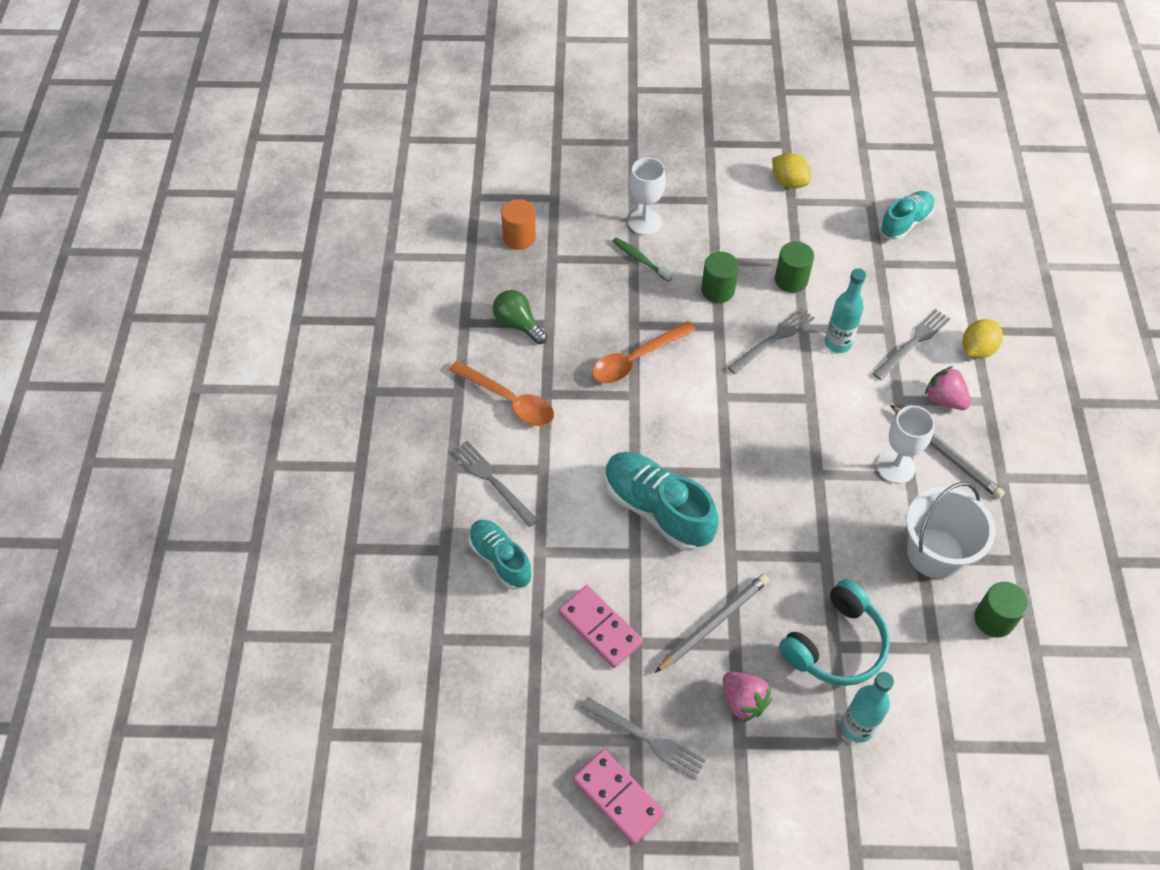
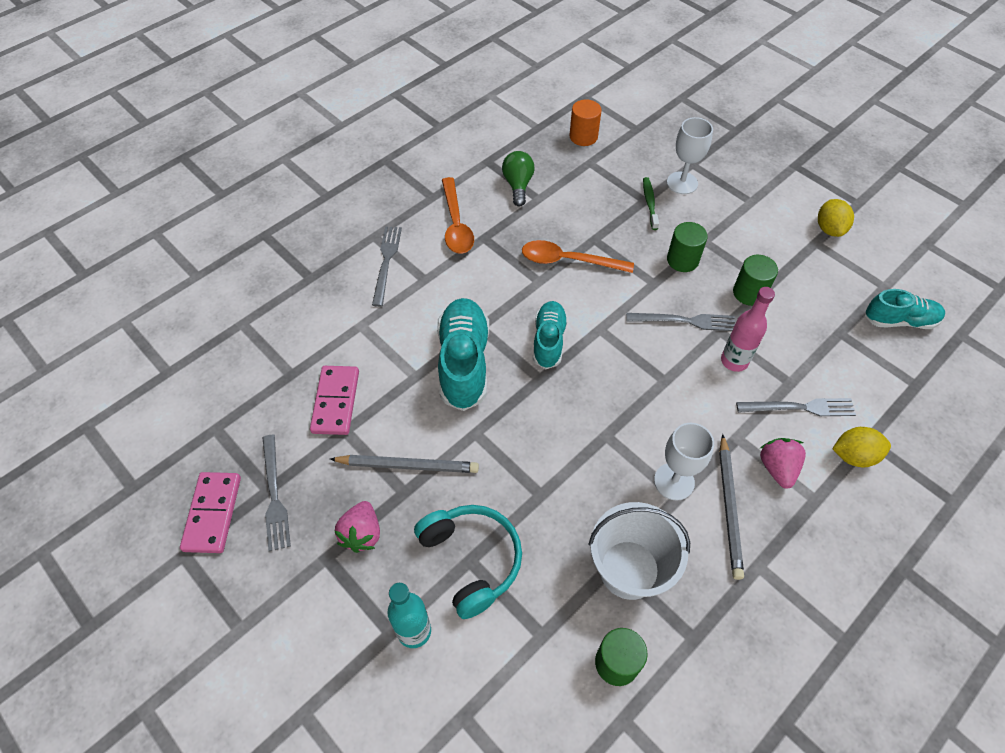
camera: 45 degrees right, 0 degrees up
(500, 559) = (333, 310): turquoise shoe -> turquoise shoe (549, 341)
(835, 644) = (471, 560): turquoise headphones -> turquoise headphones turned 120 degrees counterclockwise
(838, 343) = (734, 361): turquoise bottle -> pink bottle

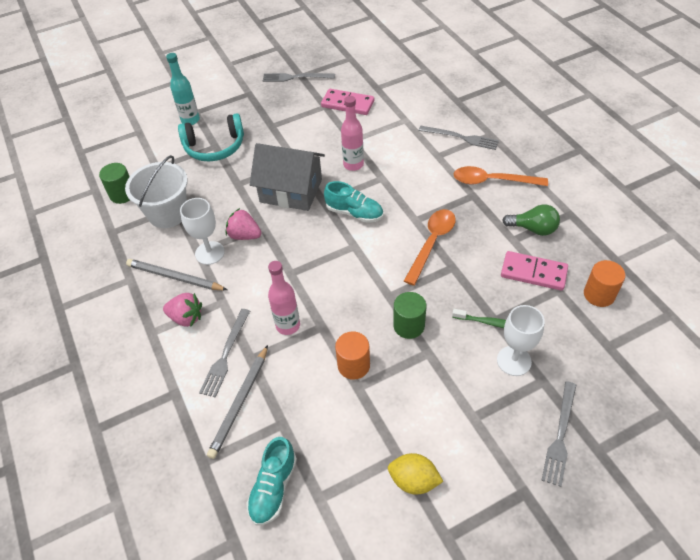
camera: 110 degrees right, 5 degrees down
(212, 513) = (296, 56): pink domino -> pink domino (533, 272)
(362, 534) = (255, 107): pink strawberry -> pink strawberry (244, 235)
(407, 466) = (288, 129): grey pencil -> grey pencil (240, 402)
(464, 363) = (353, 164): turquoise shoe -> pink bottle
(533, 421) = (291, 191): none -> grey house
(685, 321) = (340, 305): grey fork -> grey fork (560, 436)
(749, 293) = (353, 365): green cylinder -> orange cylinder
(854, 455) = (168, 374): yellow lemon -> none

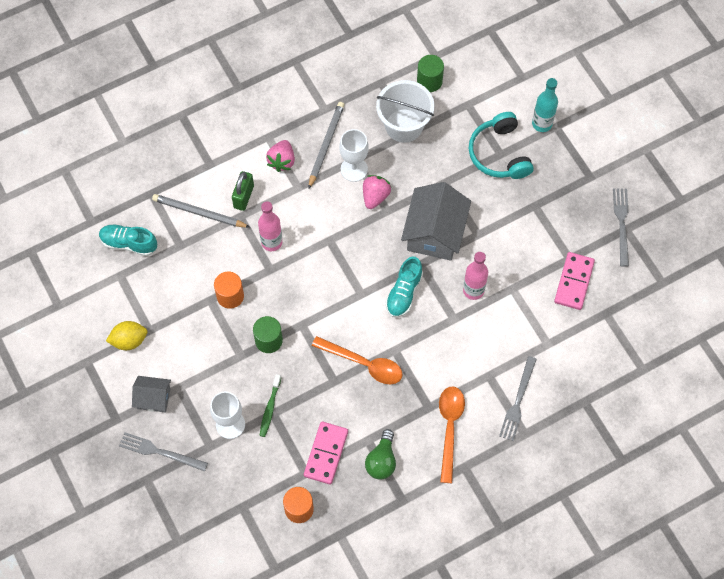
camera: 85 degrees right, 15 degrees up
(225, 355) = (243, 197): grey fork -> green padlock
(413, 480) = (129, 340): yellow lemon -> yellow lemon turned 60 degrees clockwise
(491, 446) = (153, 398): none -> grey house

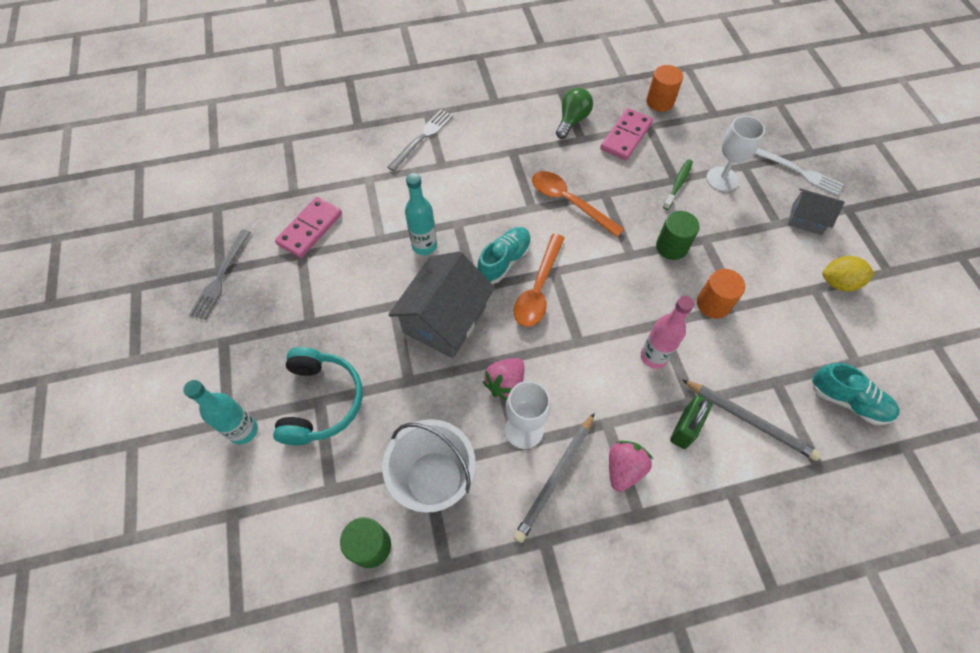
camera: 165 degrees left, 5 degrees down
(160, 452) = (798, 171): grey fork -> white fork
(449, 428) = (498, 131): orange spoon -> orange spoon (538, 289)
(473, 290) = (424, 246): pink bottle -> turquoise bottle

